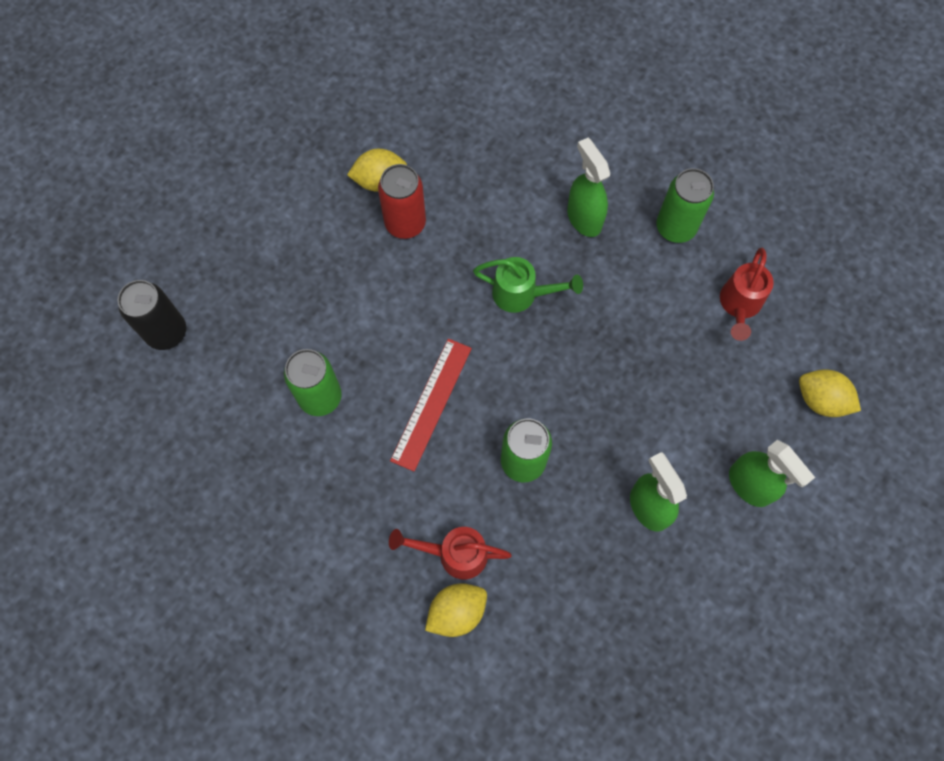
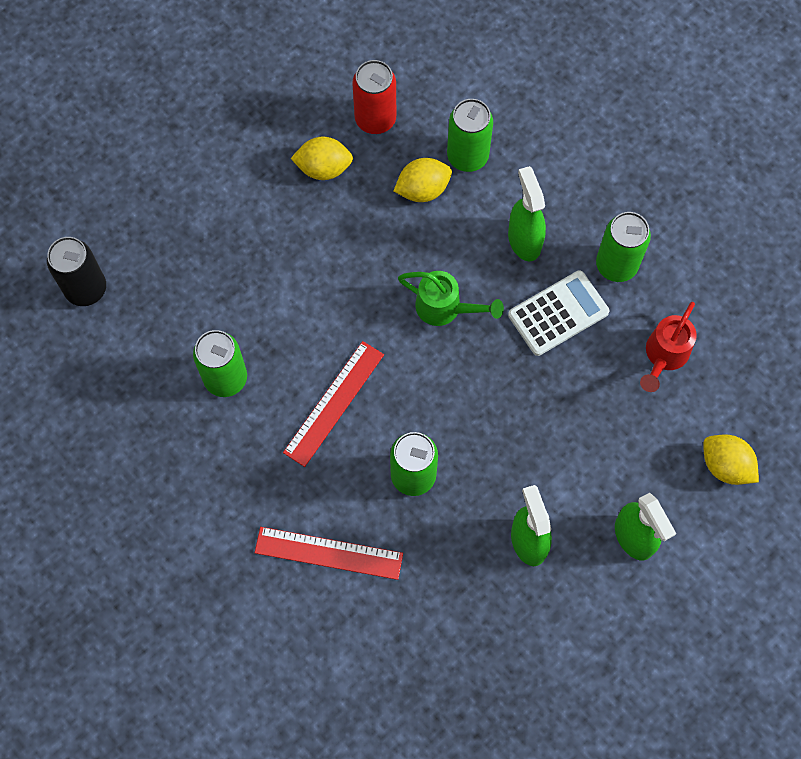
camera: 10 degrees right, 0 degrees up
(405, 223) = (341, 216): red can -> red can (375, 119)
(454, 554) = (328, 553): red watering can -> red ruler
(457, 612) = (321, 608): yellow lemon -> yellow lemon (423, 189)
(514, 149) = (467, 156): none -> green can
(630, 282) = (558, 313): none -> white calculator

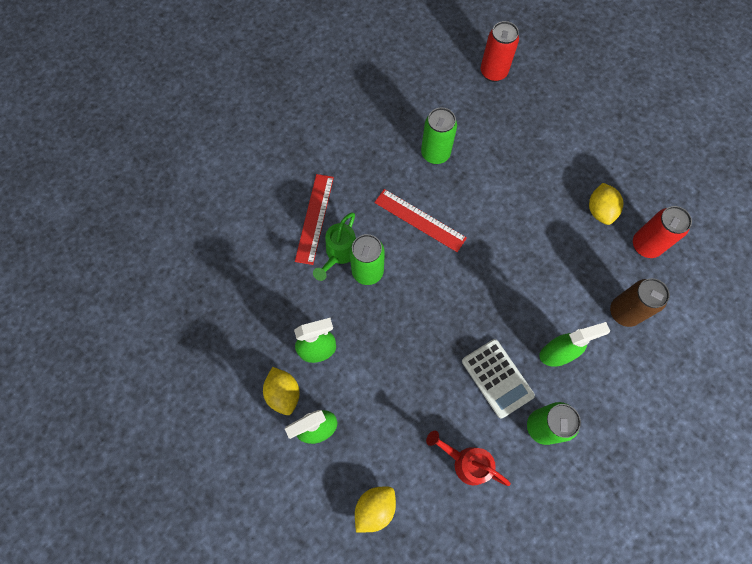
camera: 90 degrees right, 0 degrees up
(86, 289) = (493, 72): black can -> red can
(423, 189) = (591, 279): yellow lemon -> yellow lemon (283, 393)
(445, 308) = (495, 295): green watering can -> green watering can (339, 254)
(467, 156) = (624, 312): green can -> brown can

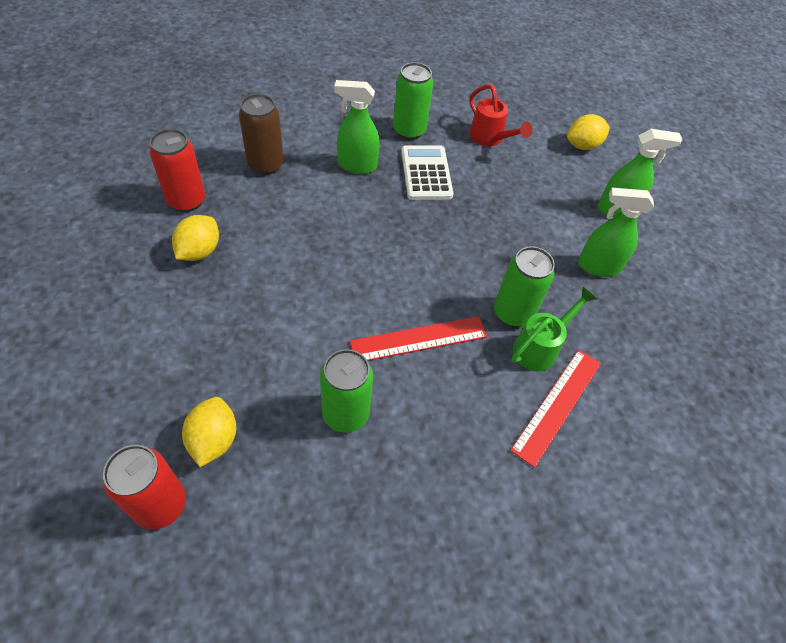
camera: 160 degrees left, 15 degrees down
(283, 393) = (645, 248): yellow lemon -> yellow lemon (213, 440)
(420, 220) = (419, 339): red ruler -> red ruler turned 75 degrees counterclockwise

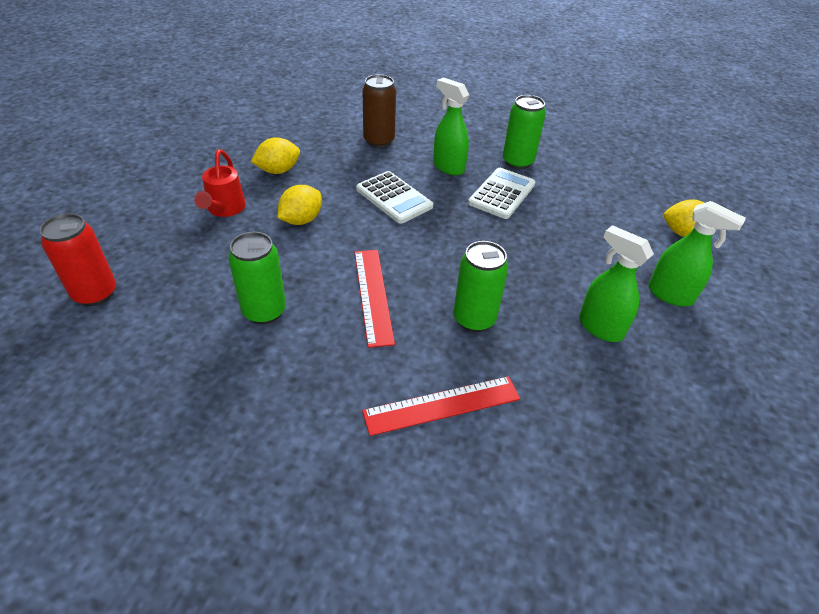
camera: 40 degrees right, 10 degrees down
(186, 201) = (302, 140): red can -> none
(213, 440) = (165, 277): yellow lemon -> yellow lemon (301, 220)
(341, 226) = (394, 198): none -> white calculator
(419, 339) = (373, 295): red ruler -> red ruler turned 60 degrees clockwise
(490, 139) = (589, 194): red watering can -> red watering can (224, 210)
(540, 347) = (473, 356): green watering can -> none

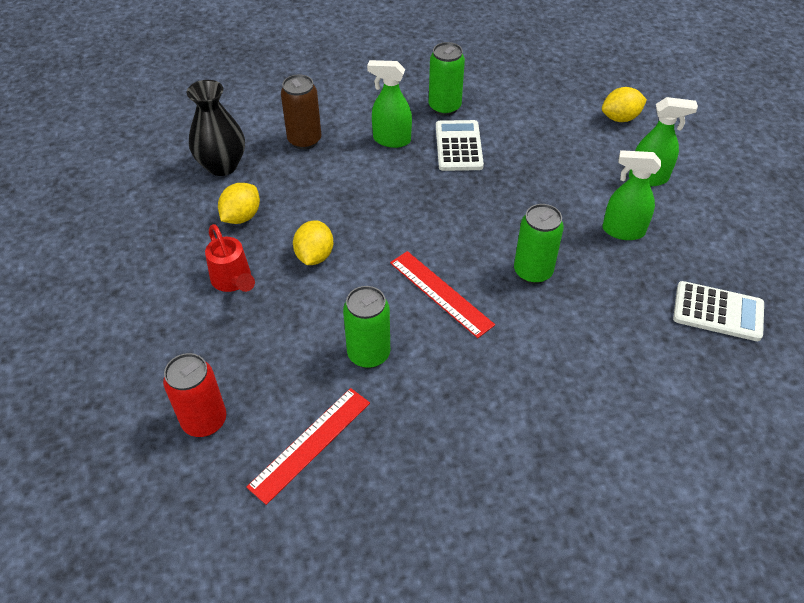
camera: 30 degrees left, 5 degrees up
(301, 133) = (222, 165): none -> black vase
(394, 198) = (373, 194): white calculator -> white calculator (718, 312)
(442, 405) = (568, 351): red ruler -> red ruler (310, 444)

